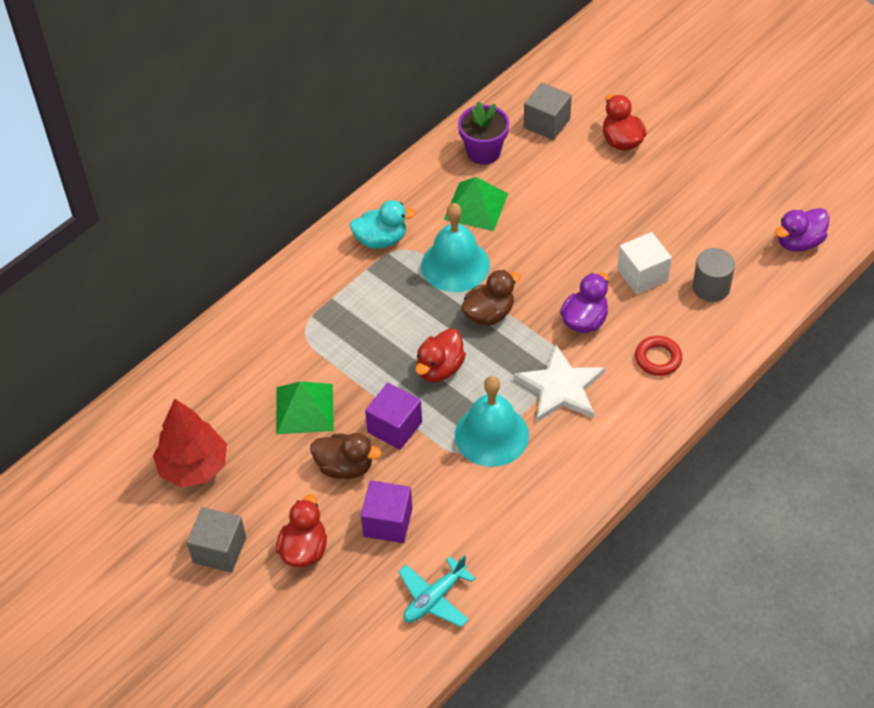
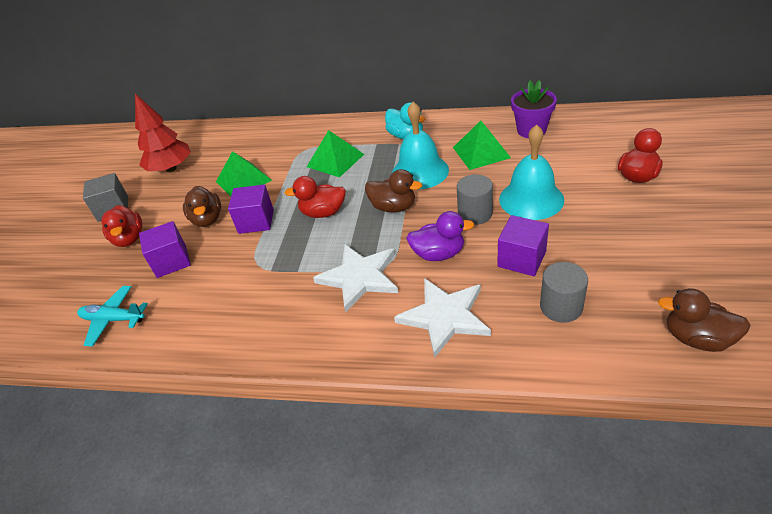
camera: 60 degrees right, 10 degrees down
(304, 549) = (129, 239): red duck -> red duck turned 90 degrees clockwise
(358, 316) = (335, 160): none -> green pyramid
(491, 435) = (284, 267): turquoise bell -> turquoise bell (531, 199)
(546, 123) = (597, 138): grey cube -> none
(559, 266) = (475, 214): none -> grey cylinder
(642, 275) = (521, 259): white cube -> purple cube
(658, 358) = (445, 316): red ring -> white star
(799, 242) = (697, 338): purple duck -> brown duck

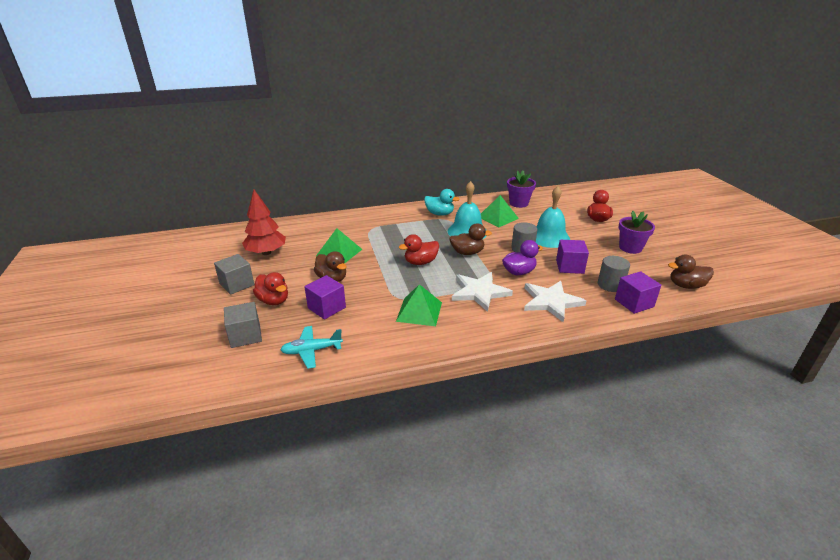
camera: 30 degrees left, 10 degrees down
(71, 281) = (245, 336): none -> grey cube
(256, 221) = (373, 274): purple cube -> purple cube (634, 303)
(335, 160) = (401, 232): green pyramid -> green pyramid (419, 311)
(652, 241) = (630, 248): none -> purple flower pot

